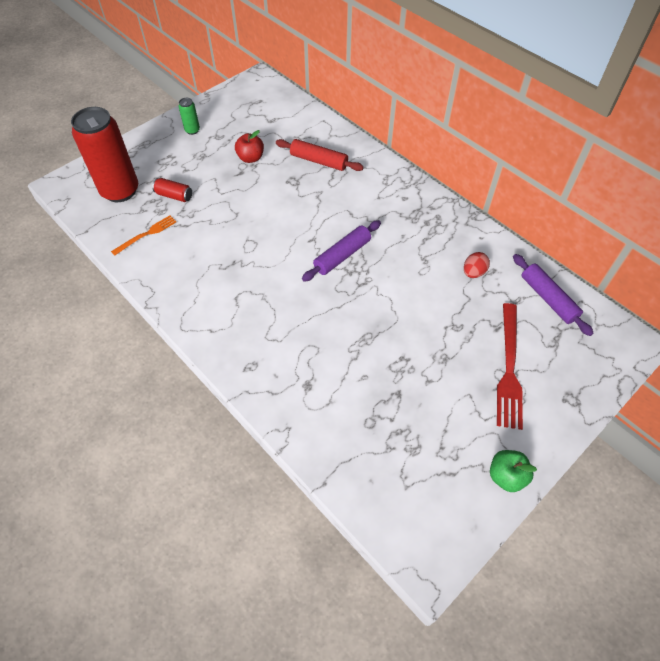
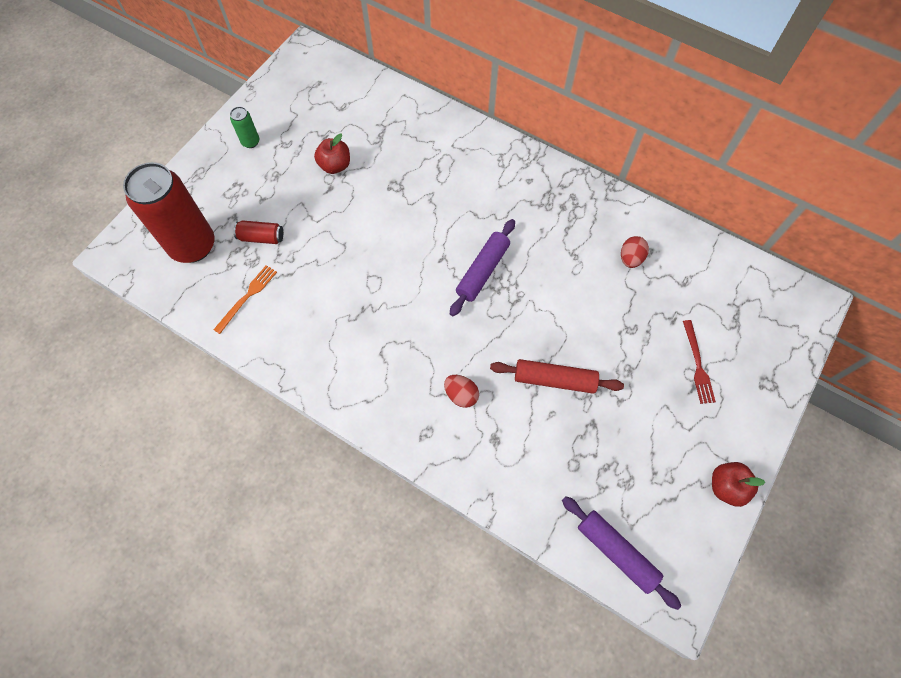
camera: 15 degrees left, 10 degrees up
(291, 344) = (461, 395): none -> red egg
(319, 161) = (416, 152): red rolling pin -> red rolling pin (554, 379)
(506, 476) = (726, 487): green apple -> red apple
(509, 368) = (697, 364): red fork -> red fork, size x0.58
(548, 299) = (716, 272): purple rolling pin -> purple rolling pin (616, 552)

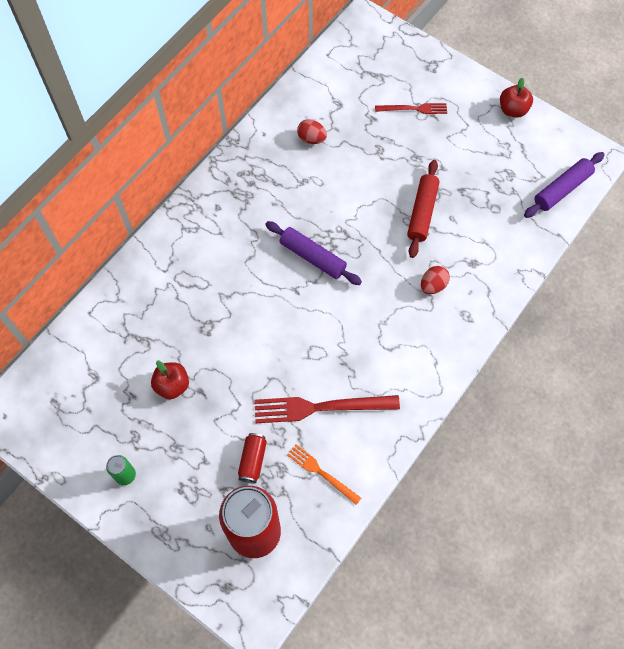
camera: 85 degrees left, 0 degrees up
(314, 291) = (320, 407): none -> red fork

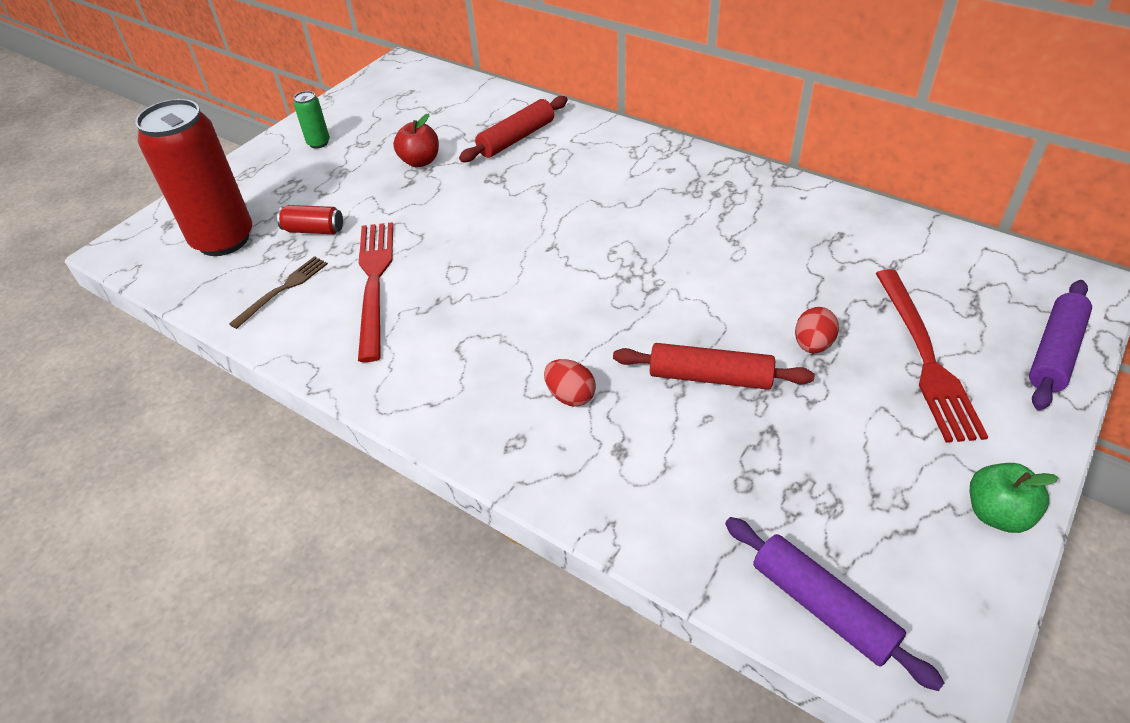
camera: 90 degrees right, 20 degrees down
(153, 311) = (516, 138): none -> red rolling pin
(311, 138) = (813, 242): red egg -> red egg (812, 345)
(313, 257) = (606, 259): purple rolling pin -> purple rolling pin (1055, 352)
(321, 473) = (283, 290): orange fork -> brown fork
(414, 109) = (925, 357): red fork -> red fork, size x1.74
(513, 110) = (997, 513): red apple -> green apple

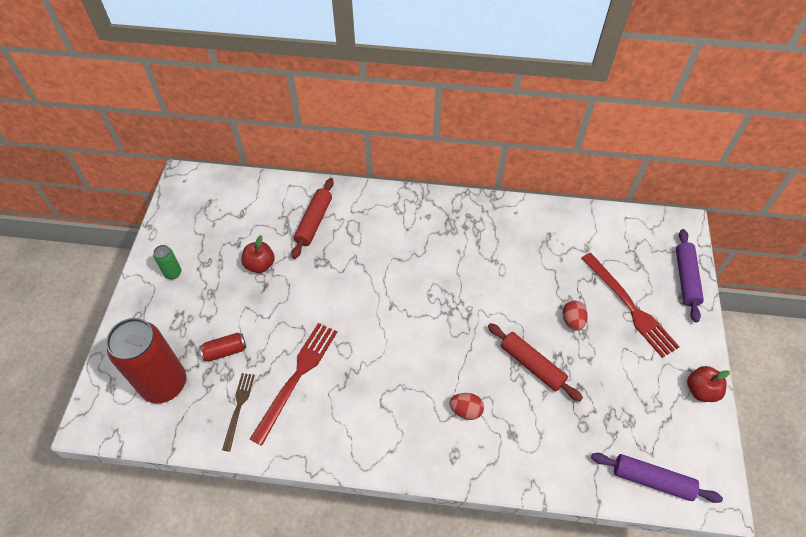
camera: 30 degrees left, 10 degrees up
(374, 282) = (296, 377): red fork -> red fork turned 60 degrees clockwise
(710, 377) = (532, 365): red rolling pin -> red rolling pin turned 60 degrees clockwise
(997, 513) = (701, 390): green apple -> red apple

